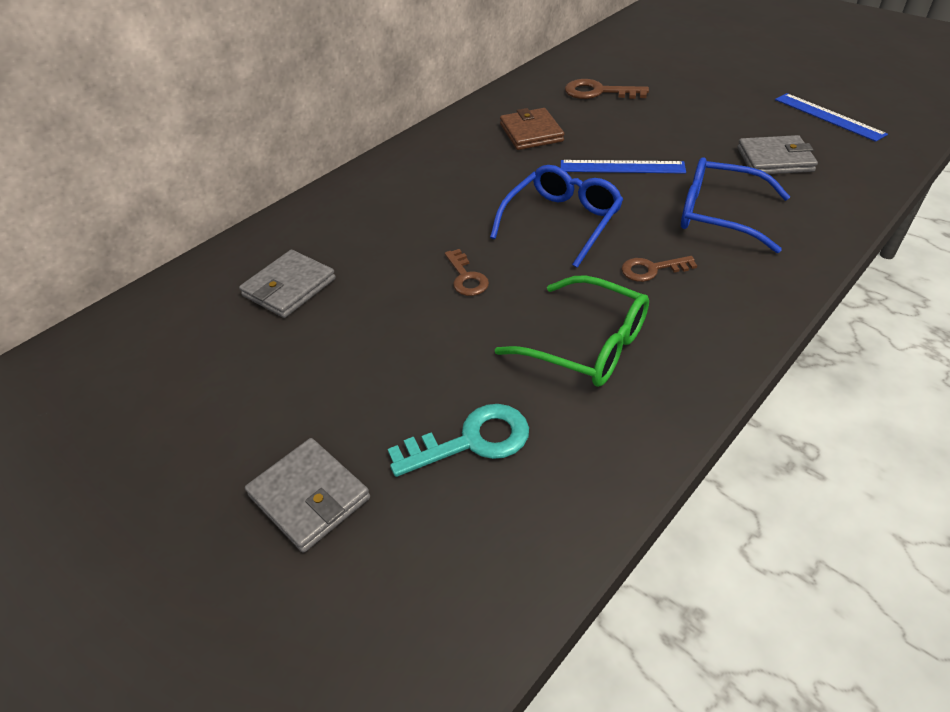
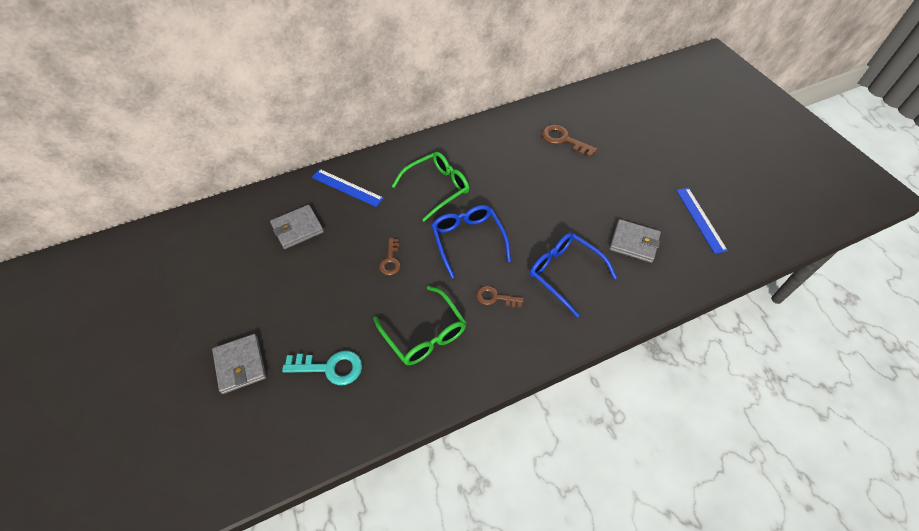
camera: 20 degrees right, 10 degrees up
(470, 182) = (436, 188): none -> green glasses
(531, 133) = (497, 160): brown wallet -> none
(561, 222) = (468, 241): blue glasses -> blue glasses turned 75 degrees counterclockwise
(622, 167) = (533, 211): blue ruler -> blue ruler (347, 187)

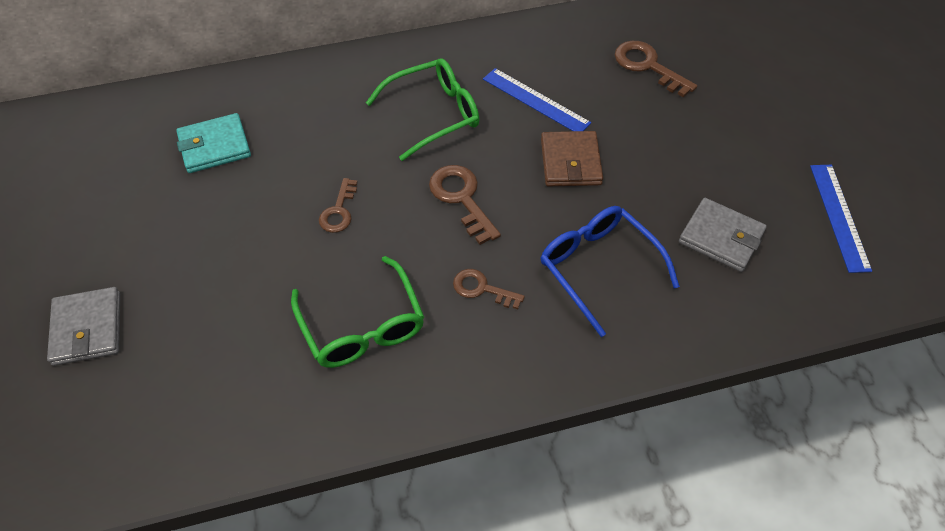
camera: 10 degrees right, 0 degrees up
(297, 228) = (214, 146): grey wallet -> turquoise wallet
(330, 367) = (212, 353): turquoise key -> none
(347, 187) = (300, 96): blue ruler -> blue ruler (535, 101)
(468, 241) = (462, 199): blue glasses -> brown key
(531, 207) = (571, 162): none -> brown wallet

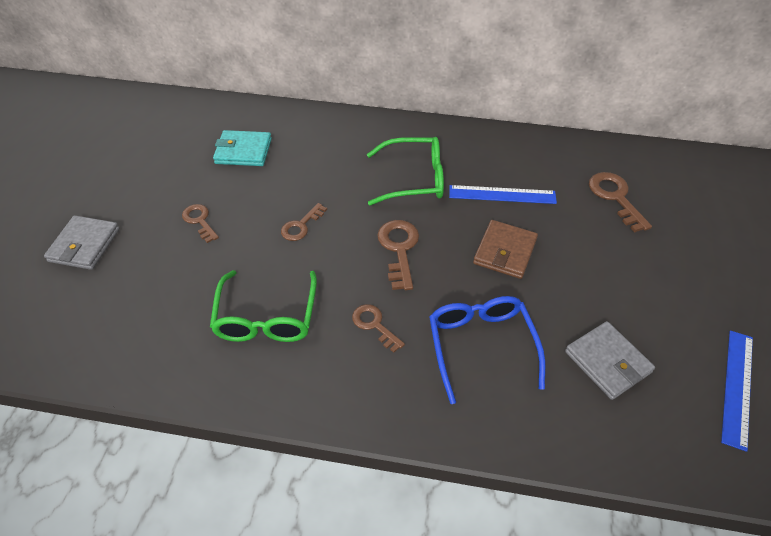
camera: 25 degrees right, 5 degrees down
(215, 248) = (200, 221): none -> brown key
(535, 101) = (502, 194): blue ruler -> blue ruler turned 60 degrees counterclockwise

